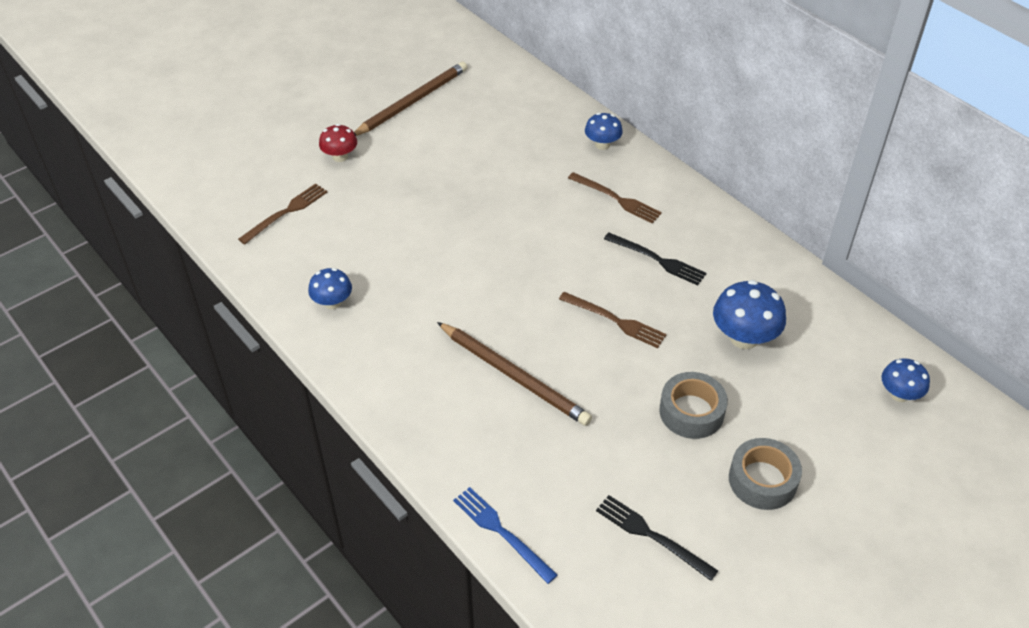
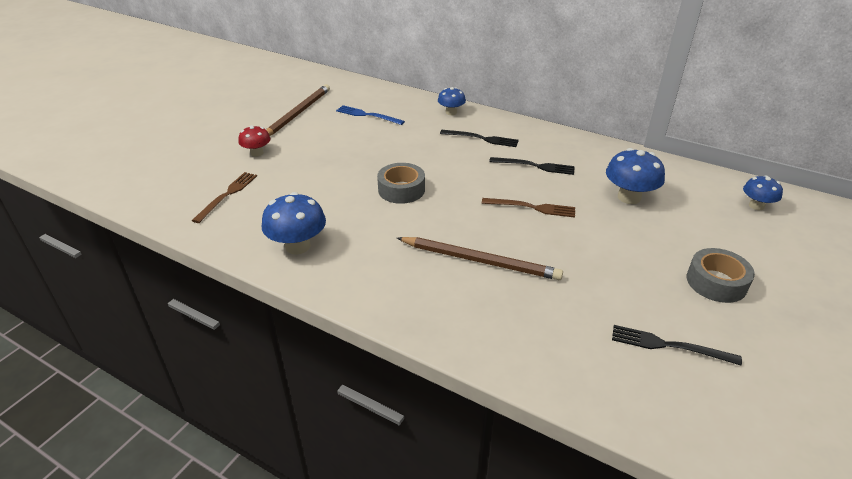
camera: 20 degrees left, 10 degrees down
(332, 302) = (298, 246): blue mushroom -> blue mushroom, size x1.61
(501, 532) = (547, 380): blue fork -> blue fork (367, 115)
(616, 199) = (481, 139): brown fork -> black fork
(691, 412) = (630, 251): grey tape -> grey tape (401, 190)

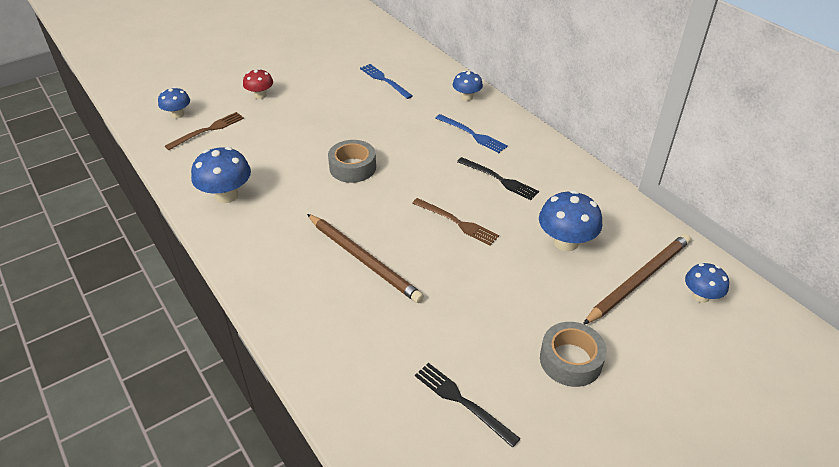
camera: 25 degrees right, 5 degrees up
(181, 189) = (177, 114): none -> blue mushroom
(298, 113) = (324, 62): brown pencil -> brown pencil (639, 280)
(481, 139) = (472, 134): black fork -> blue fork

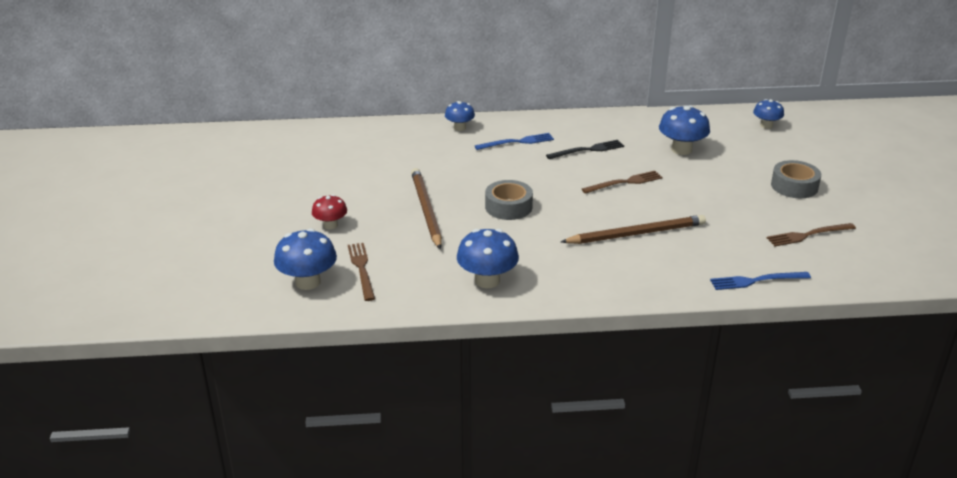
camera: 60 degrees left, 10 degrees down
(177, 114) = (308, 282): blue mushroom -> blue mushroom, size x1.61
(384, 80) = (386, 155): blue fork -> blue fork (756, 281)
(462, 402) = (808, 235): black fork -> brown fork
(639, 280) = (737, 139): brown pencil -> brown pencil (426, 210)

